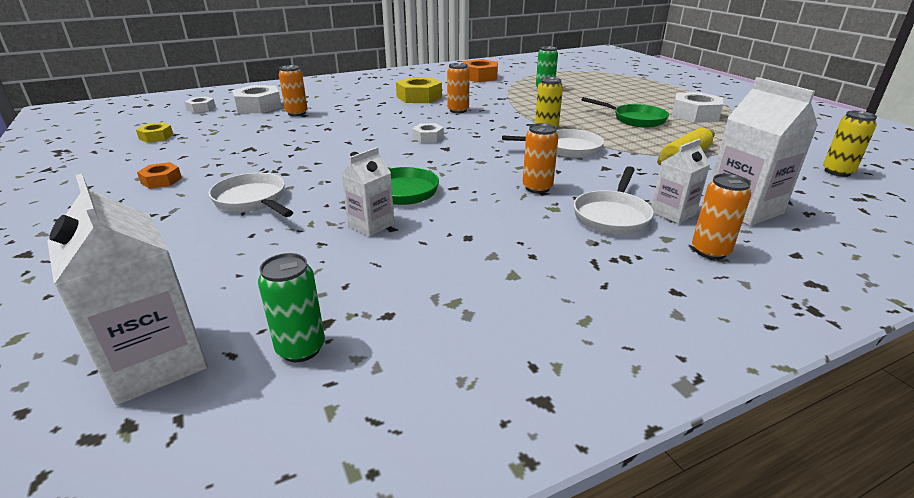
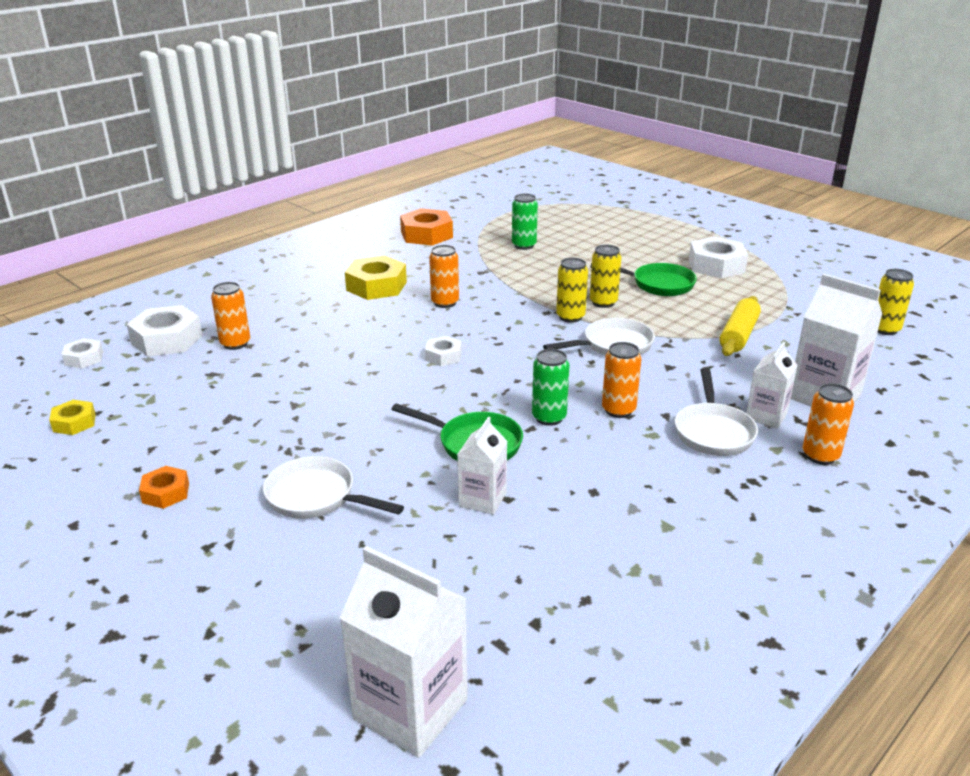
camera: 20 degrees left, 0 degrees up
(301, 348) = (535, 655): green can -> green can (549, 417)
(580, 124) = (603, 302): none -> yellow can

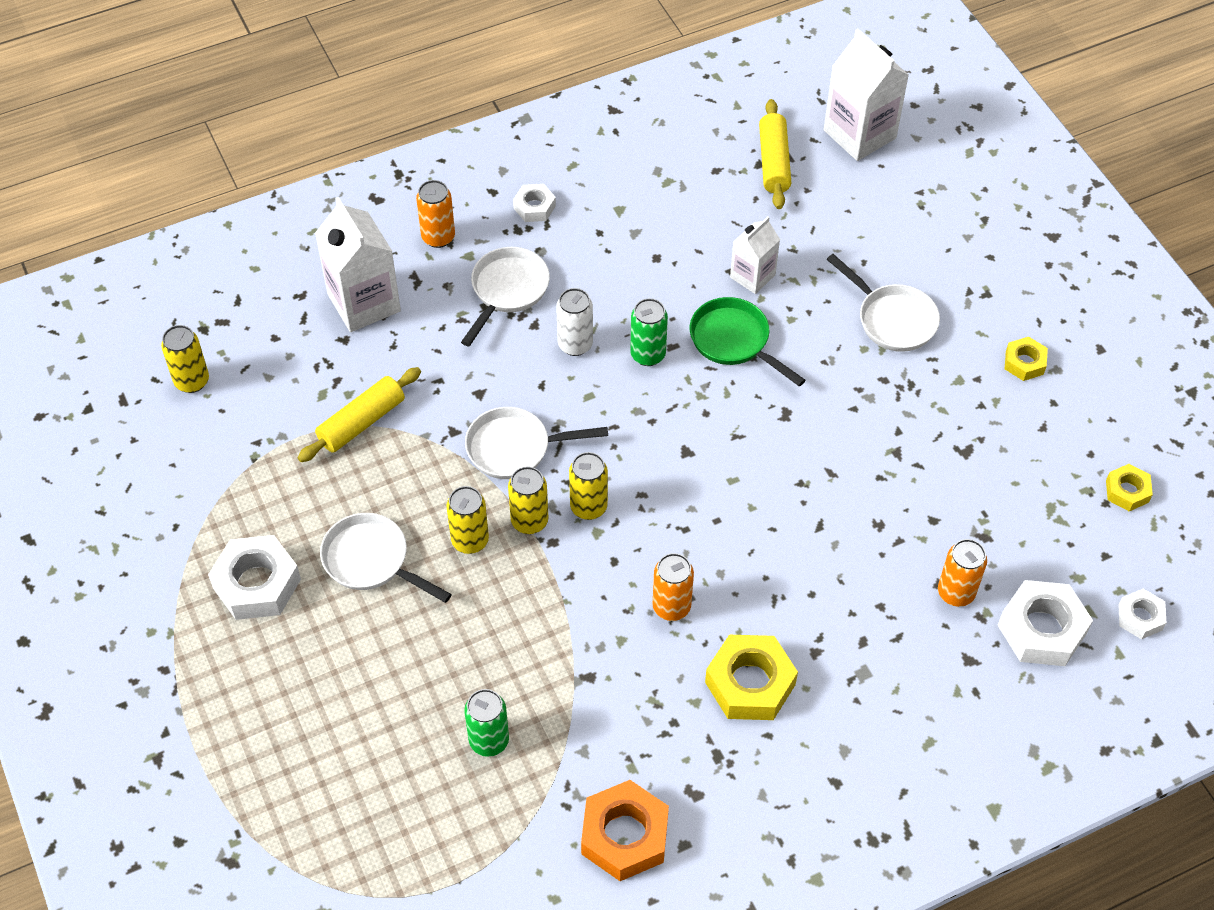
camera: 160 degrees left, 25 degrees up
(166, 493) = (1024, 363): orange nut -> yellow nut
(443, 356) = (714, 488): white nut -> white nut (534, 207)
(517, 631) = (773, 162): none -> yellow rolling pin
(533, 330) = (588, 507): none -> yellow can
(618, 410) = (575, 344): orange can -> white can
(658, 284) = (371, 561): green pan -> white pan
(766, 416) = (442, 295): white carton -> none

